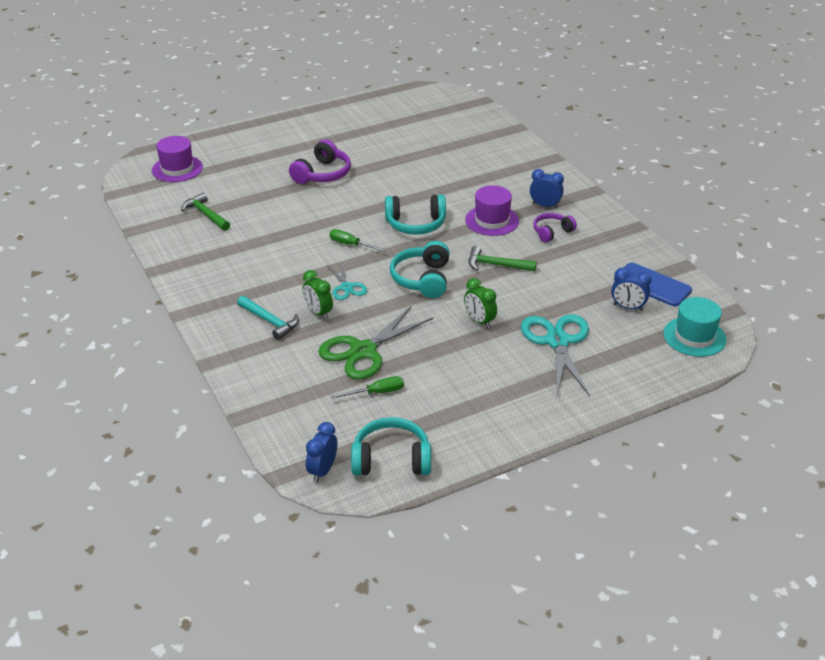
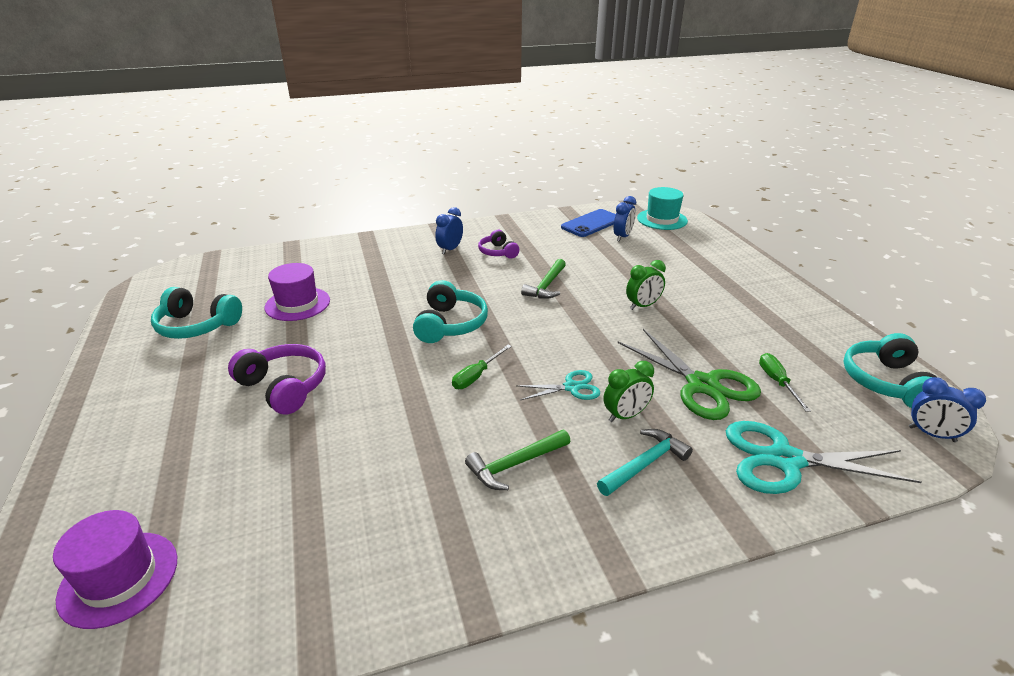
camera: 80 degrees left, 5 degrees down
(206, 214) = (321, 533): green hammer -> green hammer (515, 464)
(422, 279) = (563, 331): turquoise headphones -> turquoise headphones (197, 326)
(492, 220) = (464, 279): purple hat -> purple hat (297, 304)
(557, 342) = (673, 272): turquoise scissors -> turquoise scissors (785, 460)

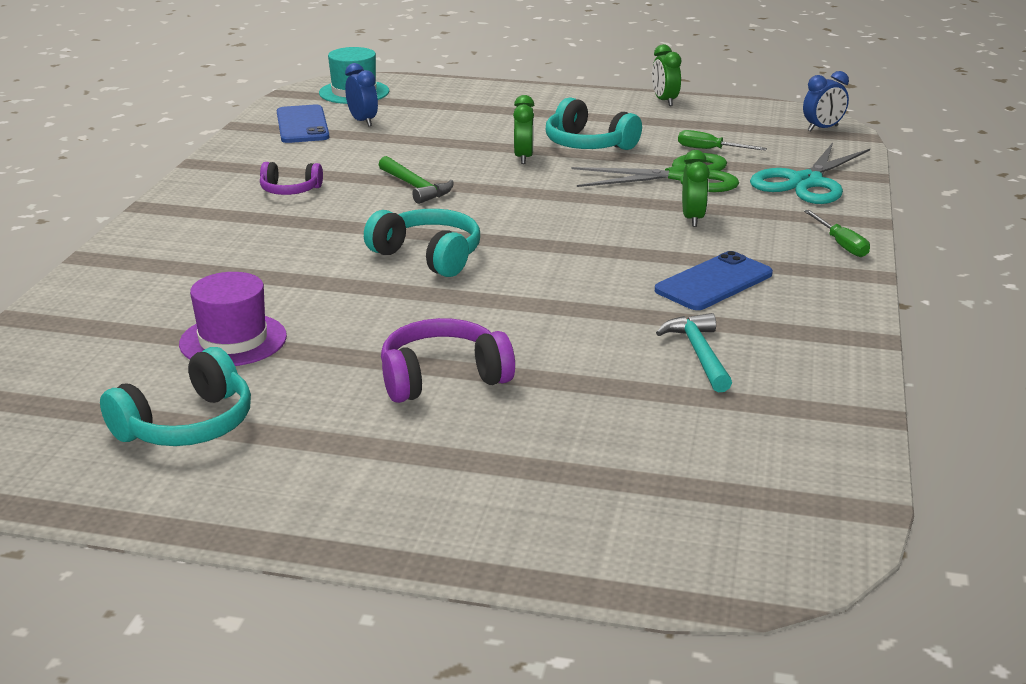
camera: 60 degrees left, 5 degrees down
(119, 578) = (704, 513): purple hat -> none
(450, 249) = (234, 214): blue clock -> none
(476, 376) = (552, 266): green screwdriver -> green screwdriver (841, 244)
(515, 464) = (714, 282): green hammer -> blue phone
(571, 387) = (625, 228): turquoise scissors -> none
(645, 464) = (763, 231): turquoise hammer -> turquoise hammer (699, 354)
(843, 328) = (664, 101): none -> green clock
(885, 382) = (751, 117): turquoise headphones -> turquoise headphones (588, 144)

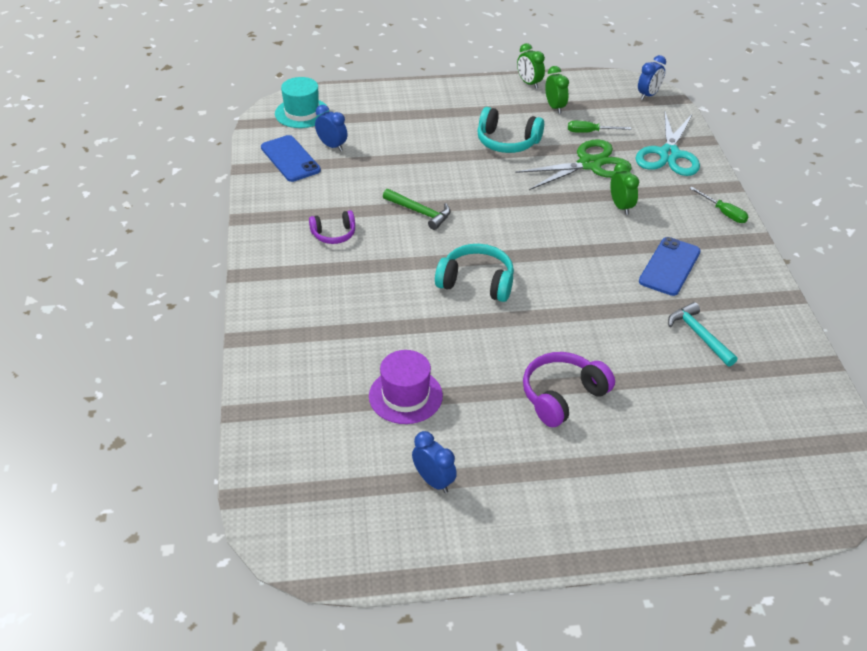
camera: 20 degrees left, 15 degrees up
(187, 425) = (433, 481): turquoise headphones -> blue clock
(523, 157) = (473, 165): green clock -> green clock (555, 107)

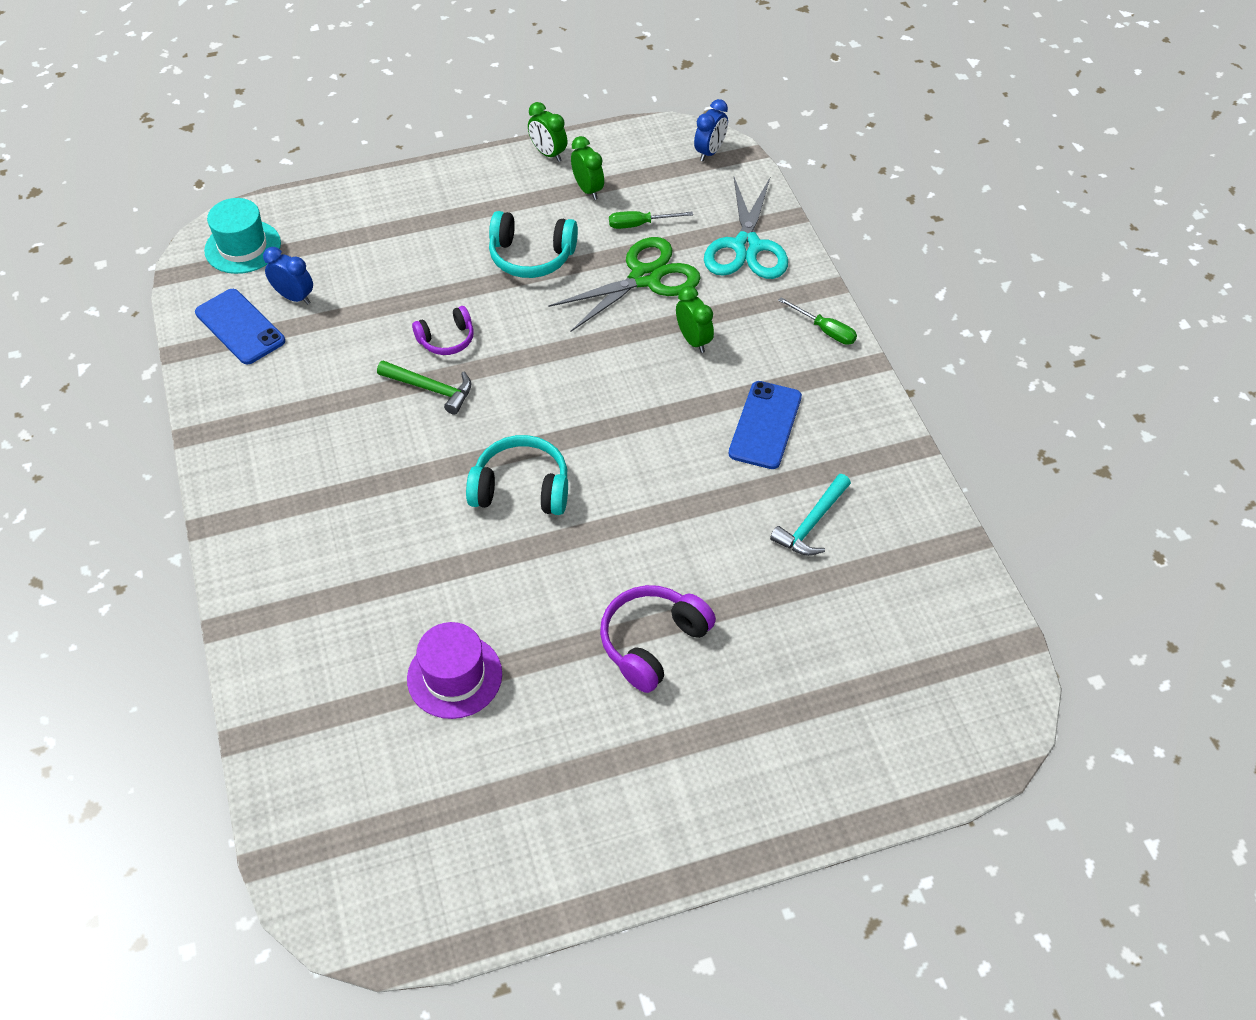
camera: 10 degrees left, 10 degrees up
(334, 234) = (321, 442): purple headphones -> purple headphones (447, 339)
(433, 481) = (508, 794): blue clock -> none
(699, 335) = (811, 524): turquoise hammer -> turquoise hammer turned 105 degrees counterclockwise

